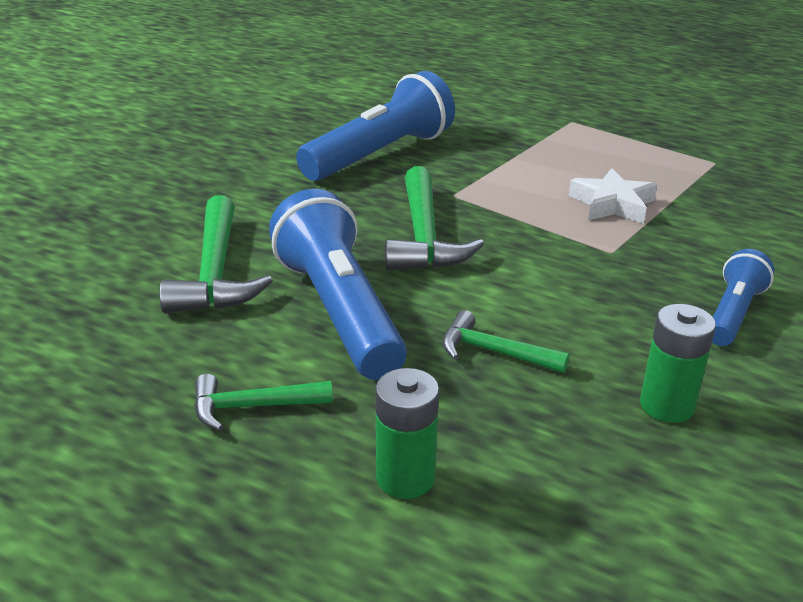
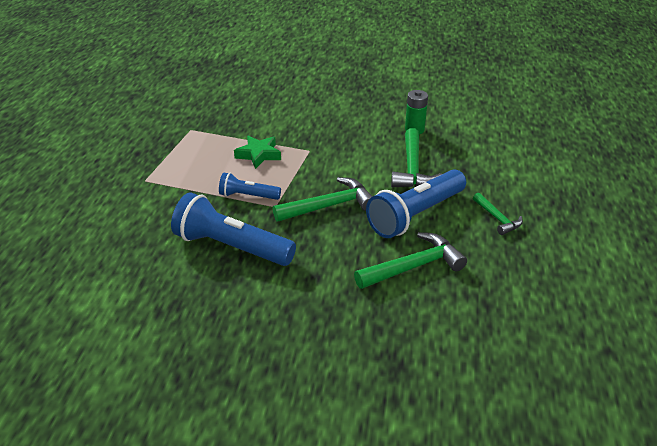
camera: 110 degrees left, 5 degrees up
(405, 478) = (499, 174): green battery -> none
(494, 352) = (412, 168): green hammer -> green hammer, size x1.68
(612, 204) = (259, 155): white star -> green star
(733, 313) = (342, 119): blue flashlight -> blue flashlight (248, 196)

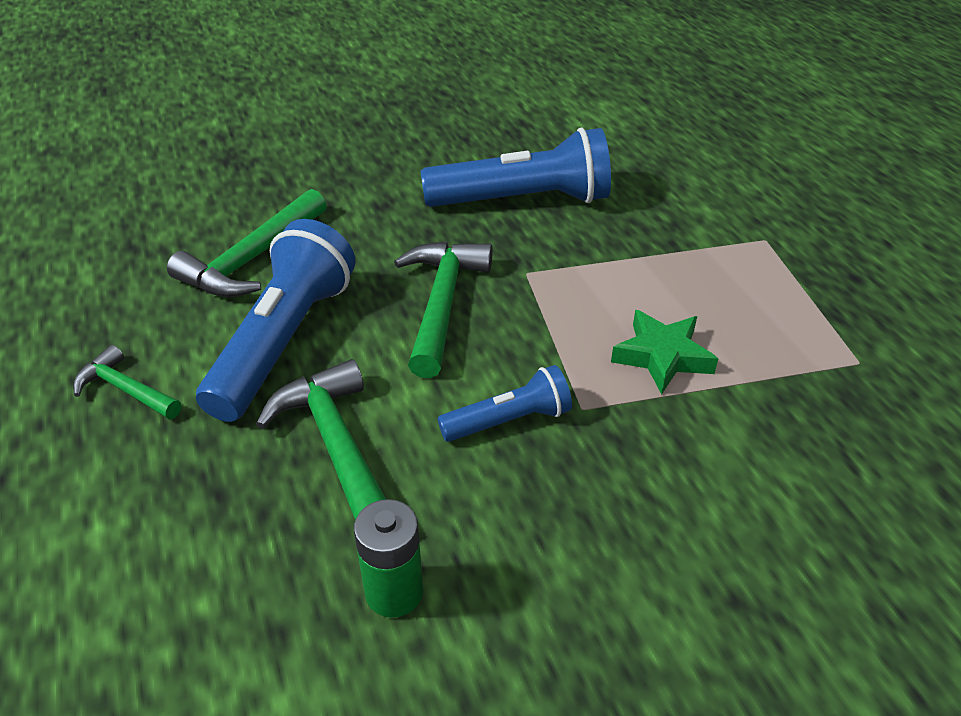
camera: 150 degrees right, 5 degrees up
(248, 196) = (585, 273): blue flashlight -> blue flashlight (509, 420)
(329, 206) = (442, 304): green hammer -> green hammer turned 150 degrees clockwise

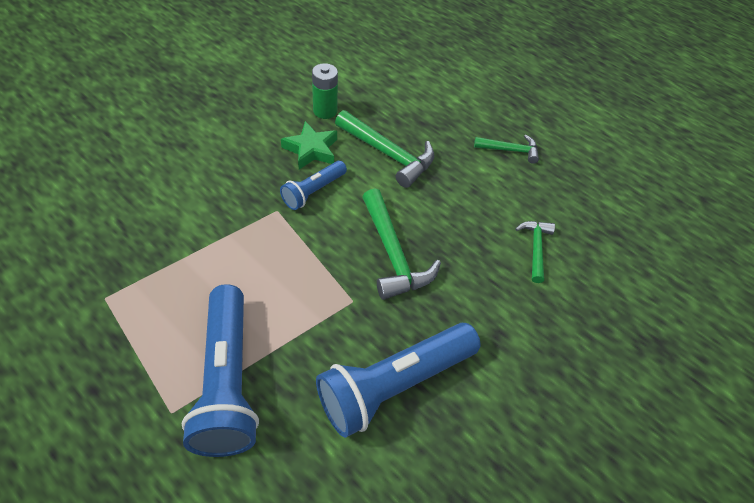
camera: 150 degrees right, 10 degrees up
(252, 259) = (535, 248): green hammer -> green hammer, size x0.59
(284, 341) = (462, 199): blue flashlight -> blue flashlight (227, 382)
(662, 356) = (238, 259): green star -> green star (311, 149)

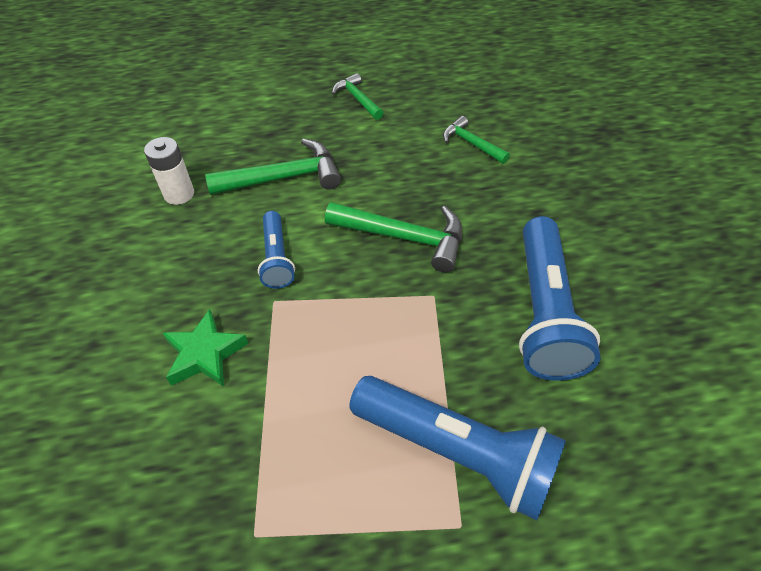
camera: 50 degrees left, 0 degrees up
(311, 149) = (220, 232): green star -> green star (205, 354)
(325, 111) = (179, 194): green battery -> white battery
(510, 150) = (357, 99): green hammer -> green hammer turned 75 degrees counterclockwise

